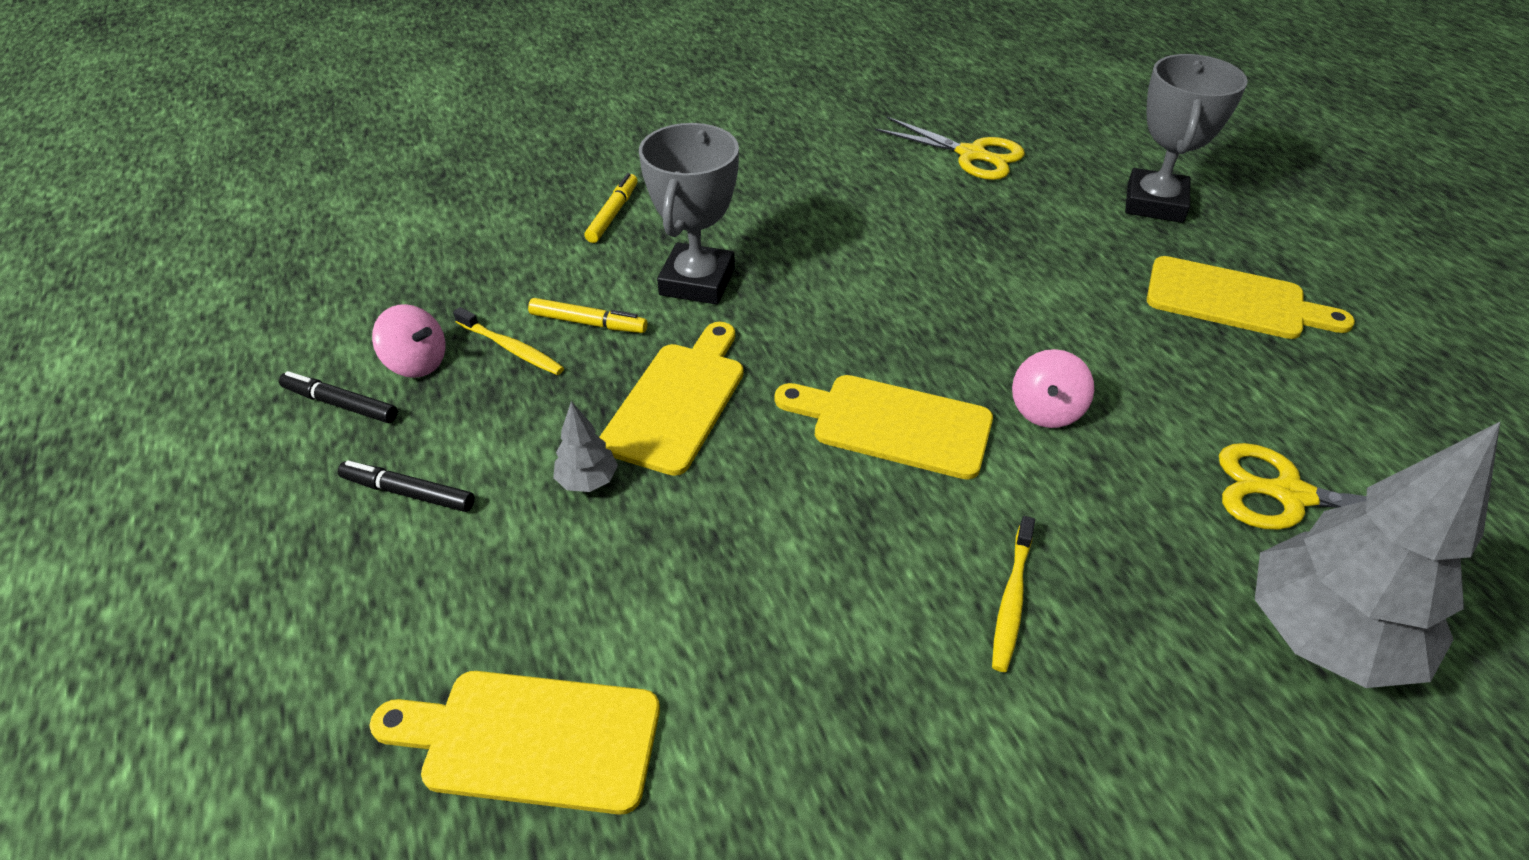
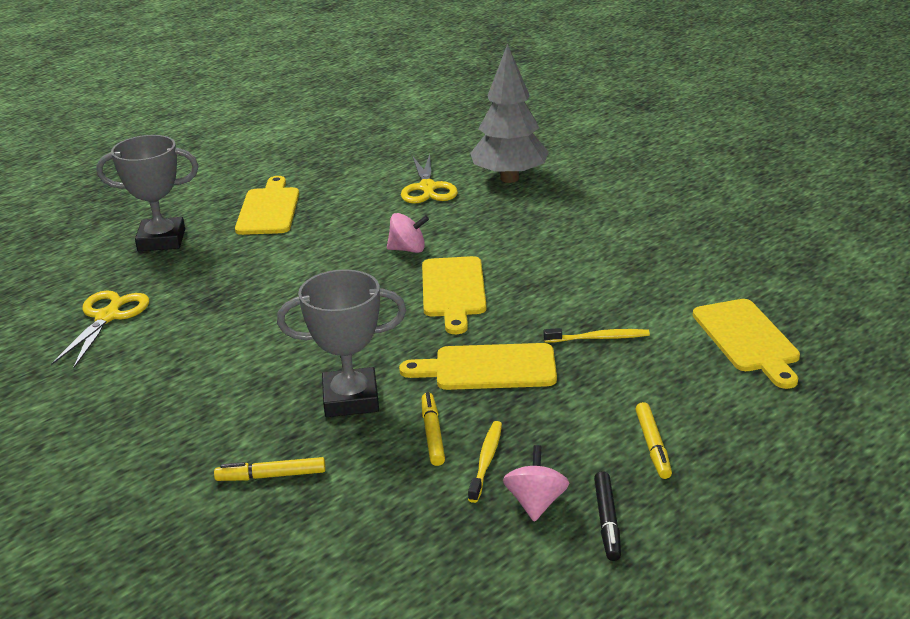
camera: 110 degrees left, 15 degrees down
(408, 492) = (652, 446): black marker -> yellow marker
(587, 481) = (582, 379): grey tree -> none
(1012, 599) = (550, 241): yellow toothbrush -> yellow toothbrush (598, 338)

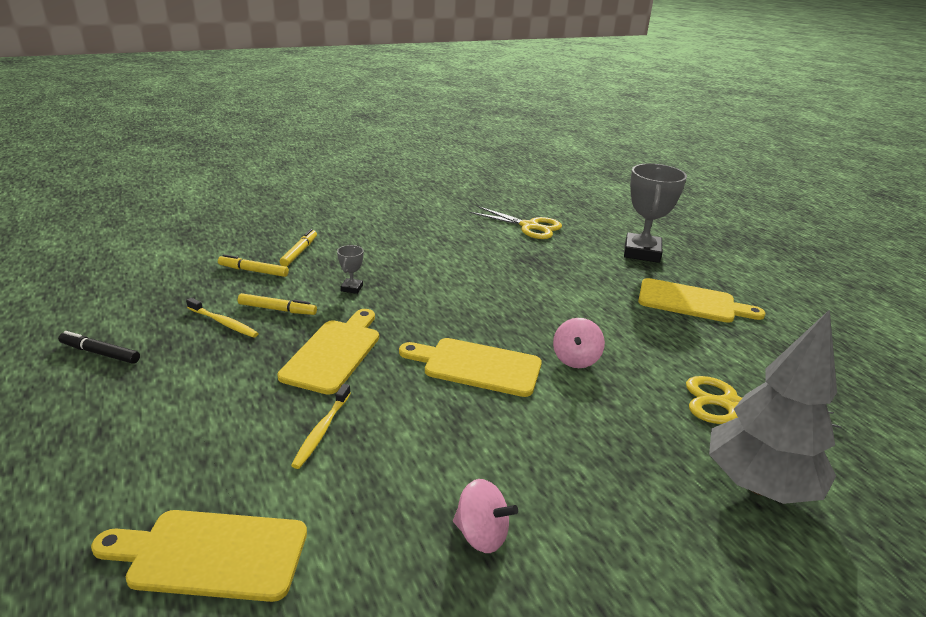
camera: 105 degrees right, 0 degrees up
(351, 399) = (352, 288): grey trophy -> grey trophy, size x0.44
(536, 503) = (157, 330): pink spinning top -> pink spinning top (481, 534)
(652, 446) = (141, 404): yellow marker -> yellow marker (253, 271)

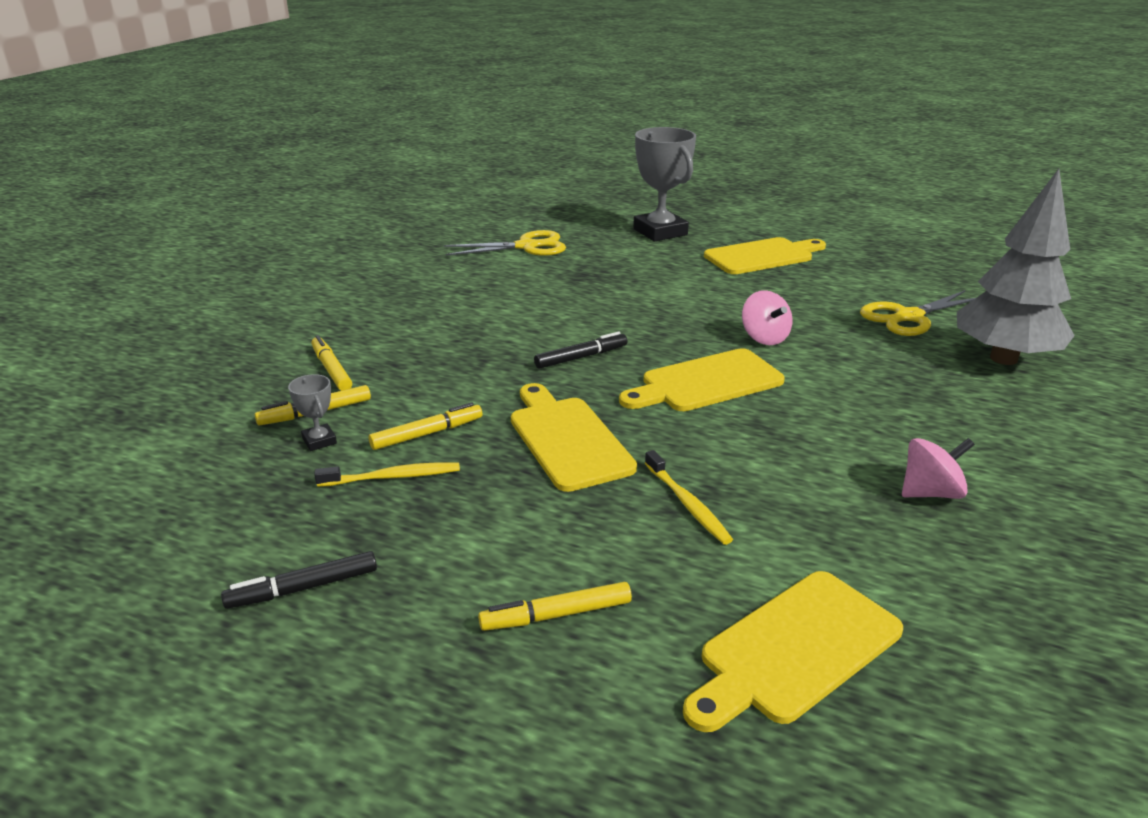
camera: 40 degrees left, 0 degrees up
(154, 441) = (556, 615): none -> yellow marker
(352, 288) = (465, 376): grey trophy -> grey trophy (319, 441)
(432, 310) = (581, 357): none -> black marker

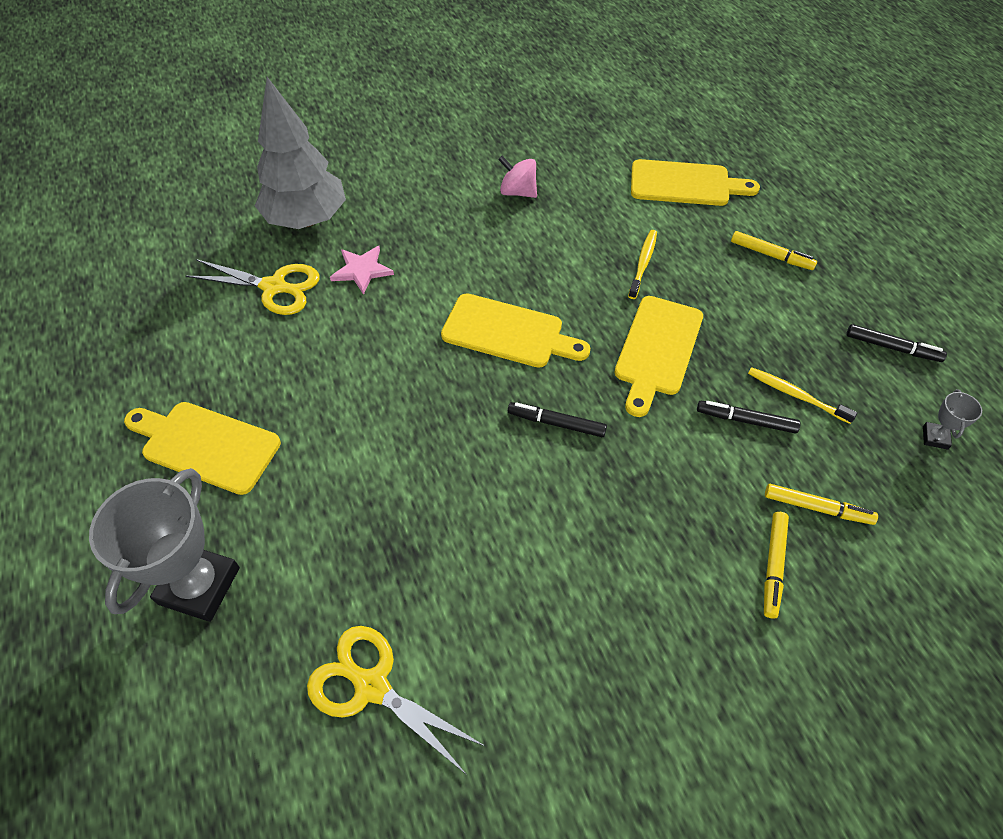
camera: 135 degrees left, 25 degrees up
(319, 441) = (829, 469): grey trophy -> grey trophy (935, 437)
(427, 434) = (746, 420): yellow marker -> black marker
(764, 338) = (402, 343): pink spinning top -> none
(886, 355) = (362, 270): none -> pink star

